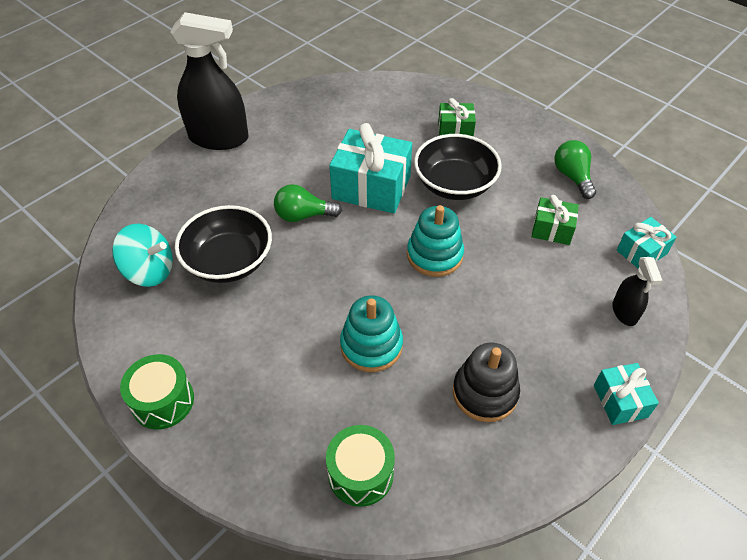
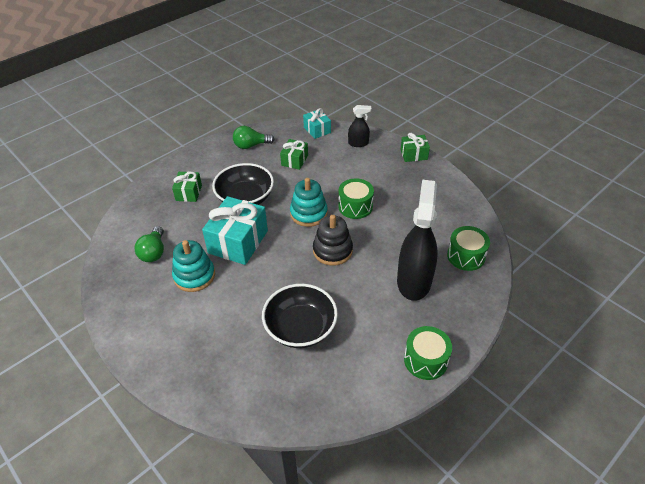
camera: 85 degrees left, 5 degrees down
(150, 271) = (305, 383): turquoise spinning top -> none
(219, 138) = (148, 344): black spray bottle -> black spray bottle (414, 281)
(303, 215) = (260, 282): green light bulb -> green light bulb (154, 252)
(371, 346) = (380, 248): turquoise stacking toy -> turquoise stacking toy (194, 276)
(459, 312) = (355, 206): none -> green drum
(485, 393) = (411, 202): black stacking toy -> black stacking toy (332, 250)
(620, 401) = (414, 154): turquoise gift -> green gift

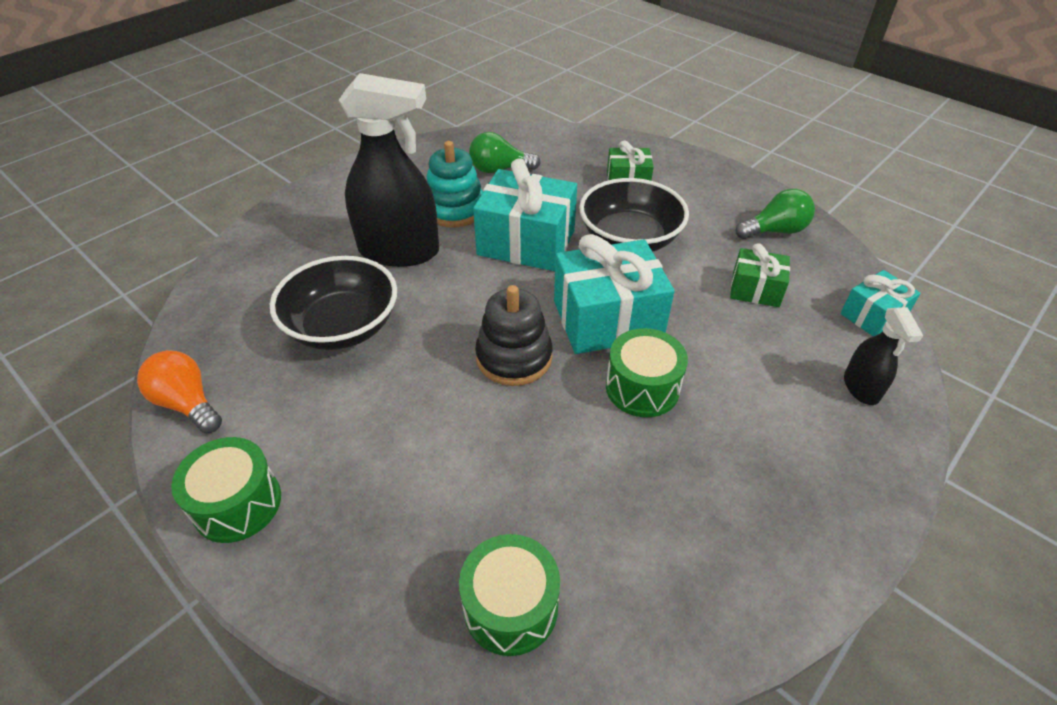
camera: 85 degrees right, 0 degrees up
(251, 145) = (775, 231): green light bulb -> green light bulb turned 90 degrees clockwise
(308, 213) = (607, 319): turquoise stacking toy -> turquoise gift
(358, 400) = (187, 403): none -> orange light bulb
(414, 154) = (870, 504): green gift -> none
(414, 281) = (435, 490): black spray bottle -> black spray bottle (399, 251)

